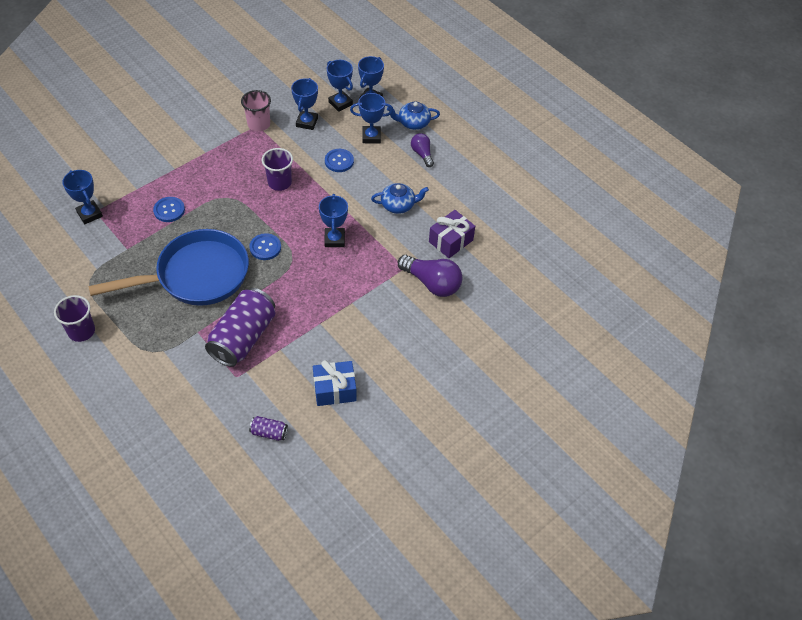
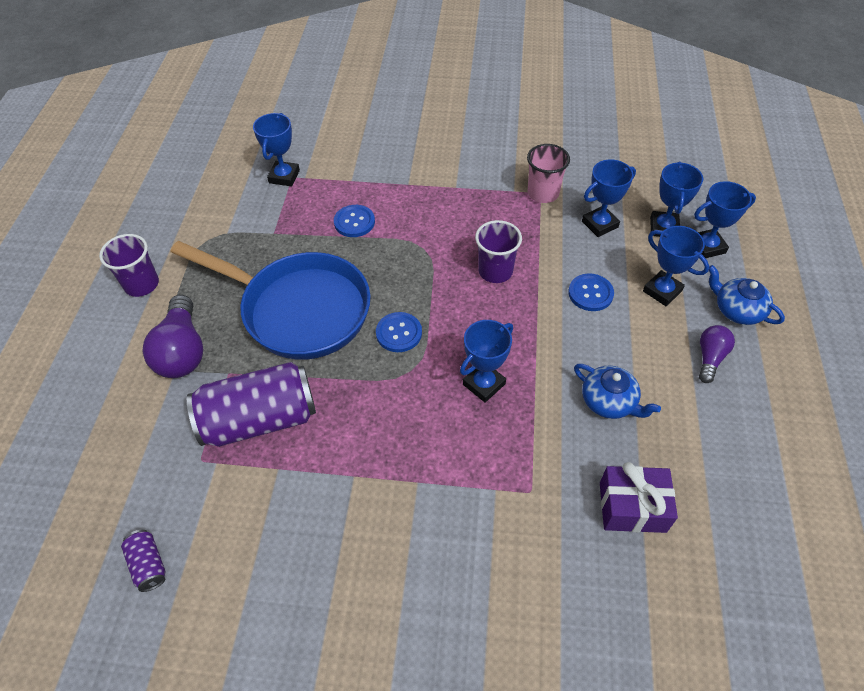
camera: 50 degrees right, 0 degrees up
(335, 390) = (272, 581): blue gift -> none
(432, 283) = (544, 546): purple light bulb -> purple light bulb (182, 351)

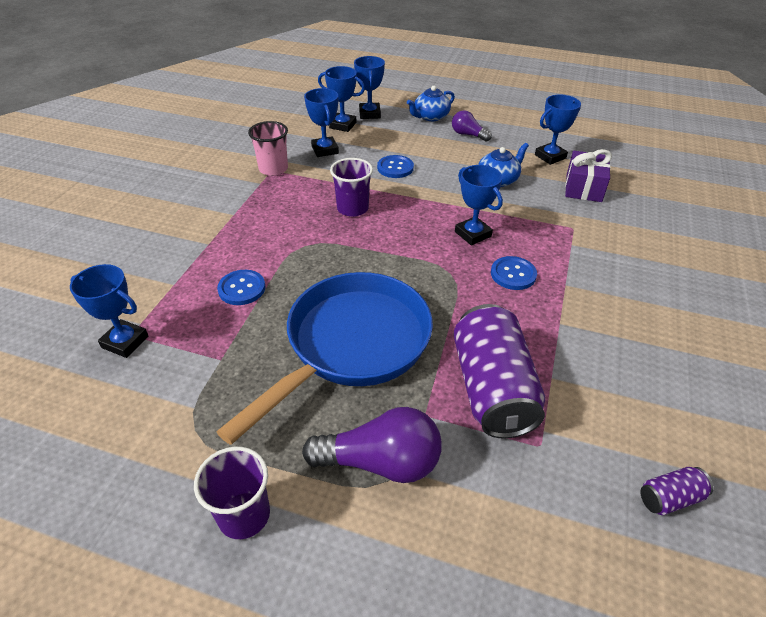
camera: 80 degrees left, 10 degrees down
(399, 333) = (405, 275): blue button -> blue button (513, 274)
(662, 291) = (404, 139): blue trophy -> blue trophy (550, 156)

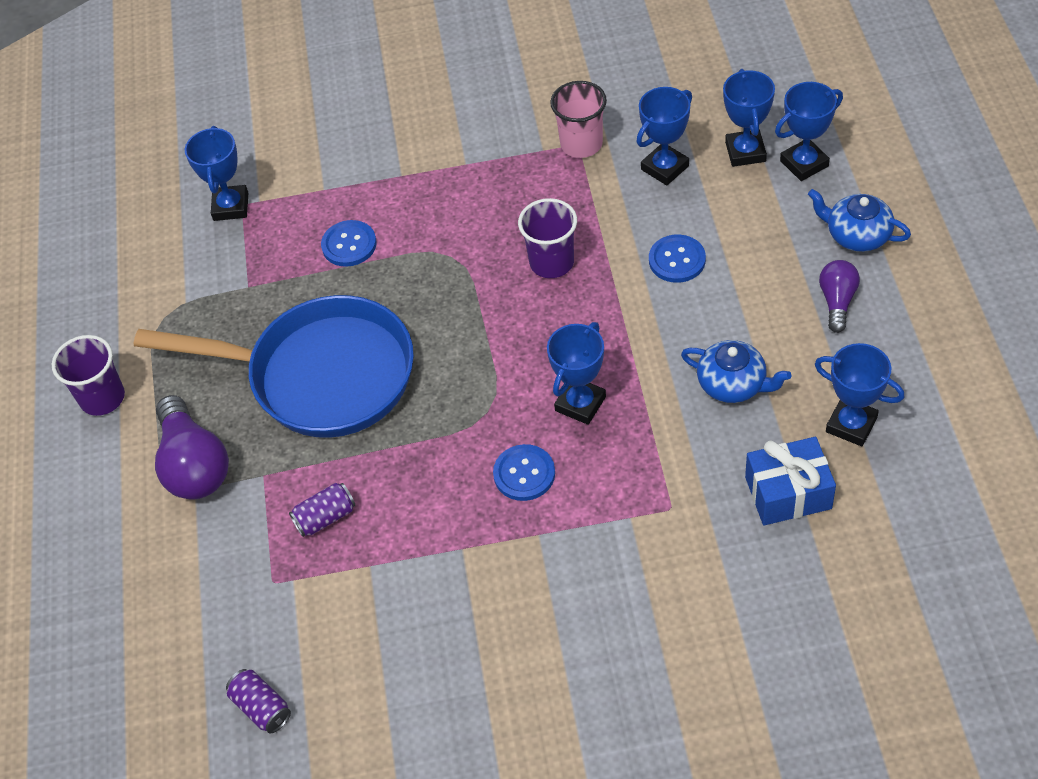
camera: 70 degrees right, 10 degrees up
(492, 388) = (325, 517): purple can -> purple can, size x0.43
(583, 188) = (788, 493): purple gift -> blue gift

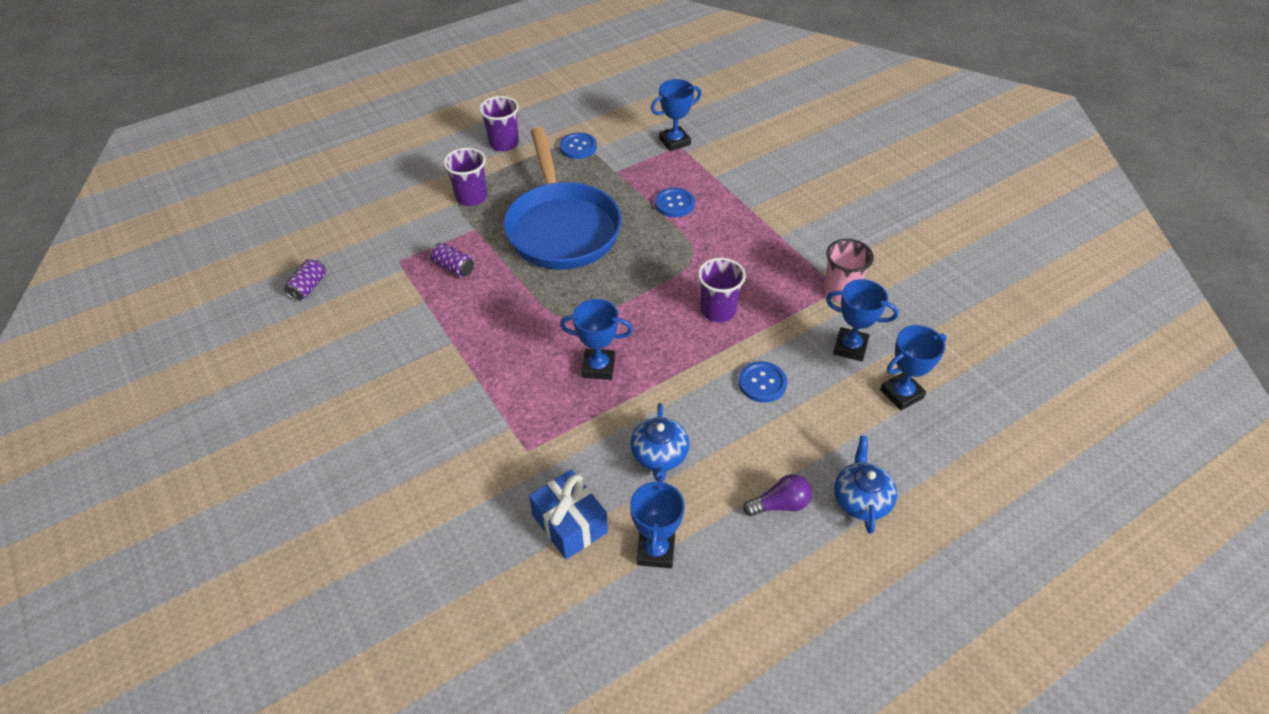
camera: 60 degrees right, 5 degrees down
(194, 464) = (471, 197): purple light bulb -> purple cup
(524, 474) = (525, 355): blue button -> blue button (578, 147)
(804, 163) = (916, 438): blue trophy -> none

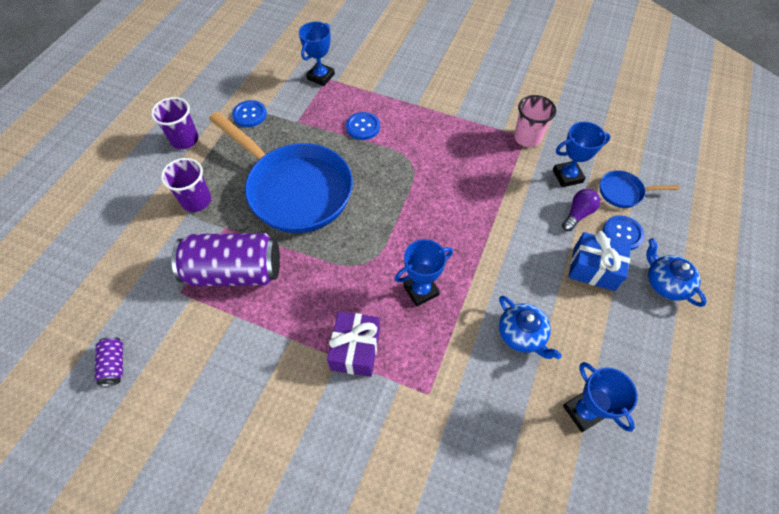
camera: 35 degrees left, 10 degrees up
(453, 268) = (235, 271): purple can -> purple can, size x2.30
(497, 381) = (355, 349): none -> purple gift
(570, 524) = (510, 433): blue gift -> blue gift (593, 268)
(718, 310) = (463, 196): purple cup -> none
(762, 383) = (538, 235): blue button -> blue button (622, 233)
(780, 504) = (625, 320): purple light bulb -> purple light bulb (577, 214)
(901, 394) = (623, 192): blue trophy -> blue pan

